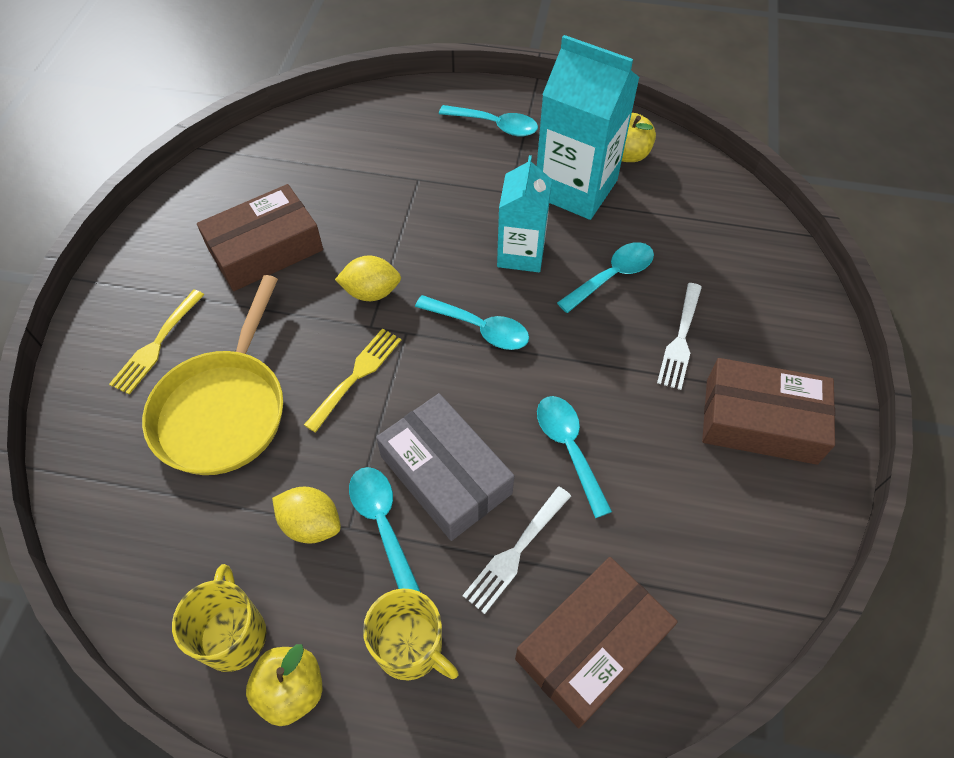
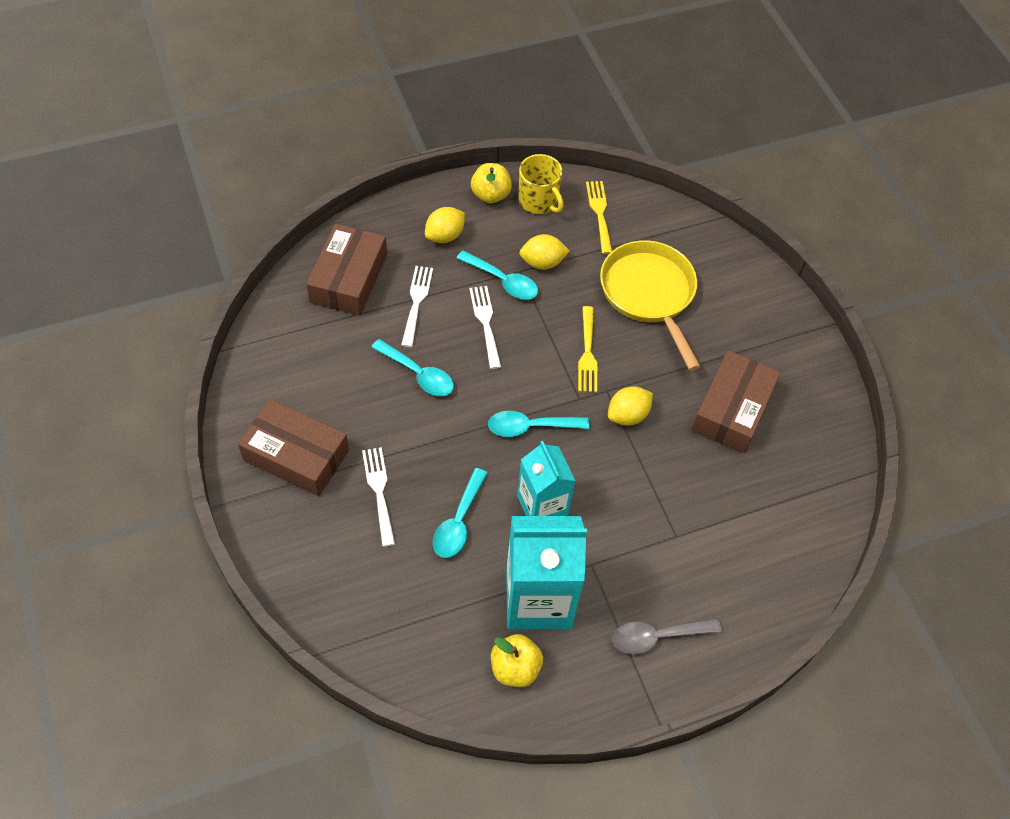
camera: 145 degrees right, 0 degrees up
(156, 345) = (731, 310): yellow fork -> yellow fork (599, 213)
(410, 647) = (445, 236): yellow mug -> yellow lemon
(446, 474) = (485, 323): grey box -> white fork
(495, 125) = (657, 637): turquoise spoon -> grey spoon
(760, 421) = (296, 455): brown box -> brown box turned 45 degrees clockwise

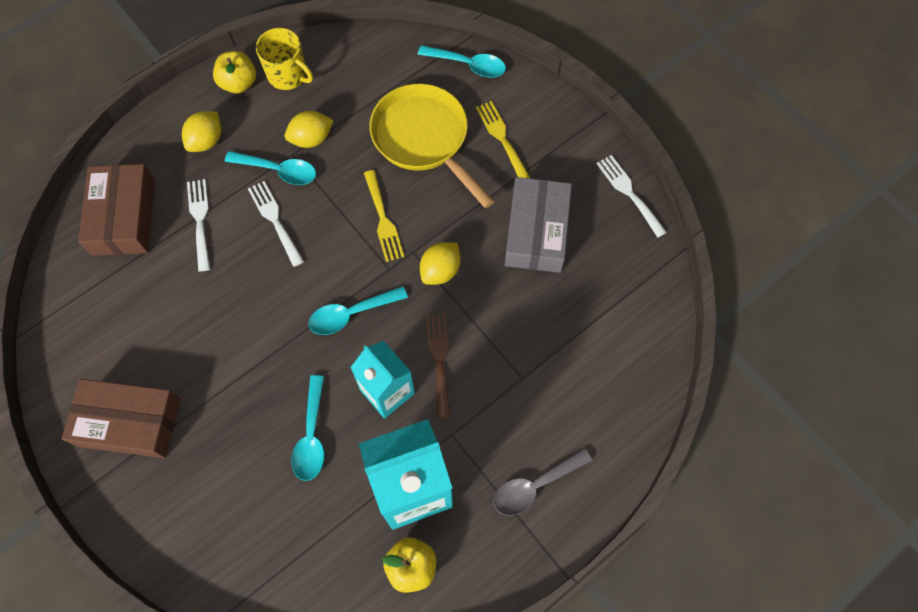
camera: 15 degrees left, 10 degrees up
(379, 491) = (224, 432): white fork -> white fork (629, 193)
(418, 374) = (225, 296): turquoise spoon -> turquoise spoon (468, 65)
(599, 213) = (351, 70): yellow fork -> yellow fork (501, 138)
(600, 494) = (439, 360): none -> brown fork
(732, 409) = (536, 232): brown box -> grey box

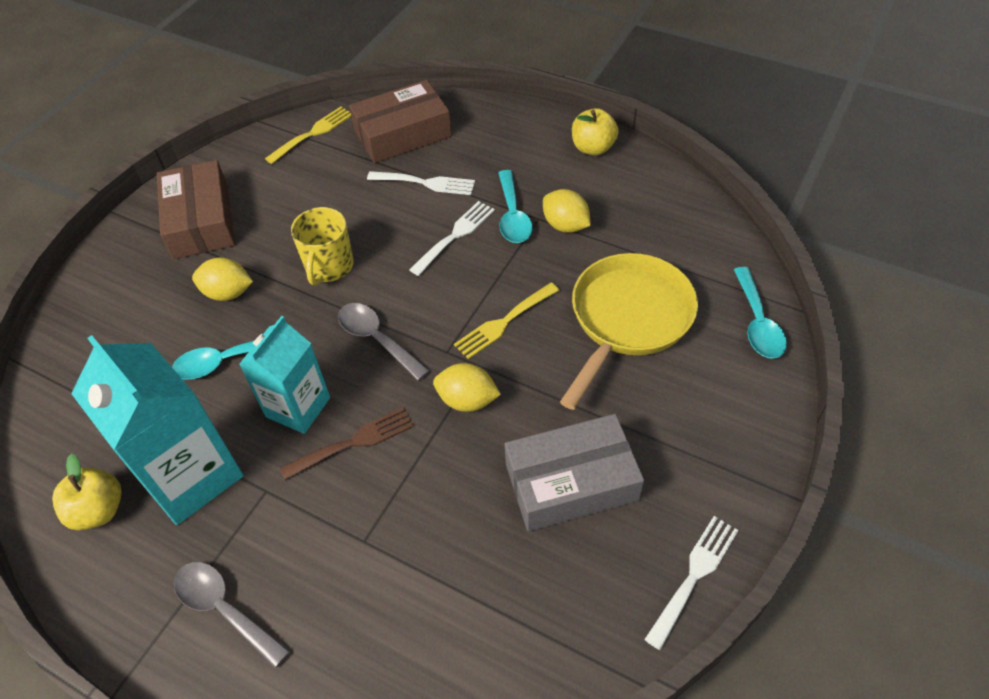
camera: 70 degrees right, 15 degrees down
(200, 220) = (426, 183): white fork -> white fork turned 45 degrees clockwise
(206, 141) = (514, 152): yellow lemon -> yellow lemon (228, 293)
(288, 75) = (628, 178): yellow mug -> yellow mug (329, 266)
(351, 314) = (377, 339): turquoise spoon -> grey spoon
(501, 138) = (680, 395): yellow fork -> yellow fork (313, 133)

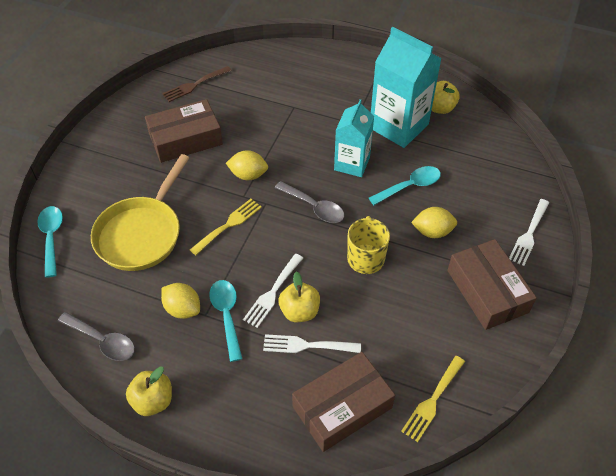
camera: 170 degrees right, 0 degrees up
(224, 609) = (353, 78): grey spoon -> grey spoon (103, 341)
(354, 442) = (312, 148): brown fork -> brown fork (194, 85)
(426, 215) = (299, 311): none -> yellow apple
(571, 482) = (185, 139): grey box -> brown box
(694, 575) = (126, 106): white fork -> white fork (529, 234)

